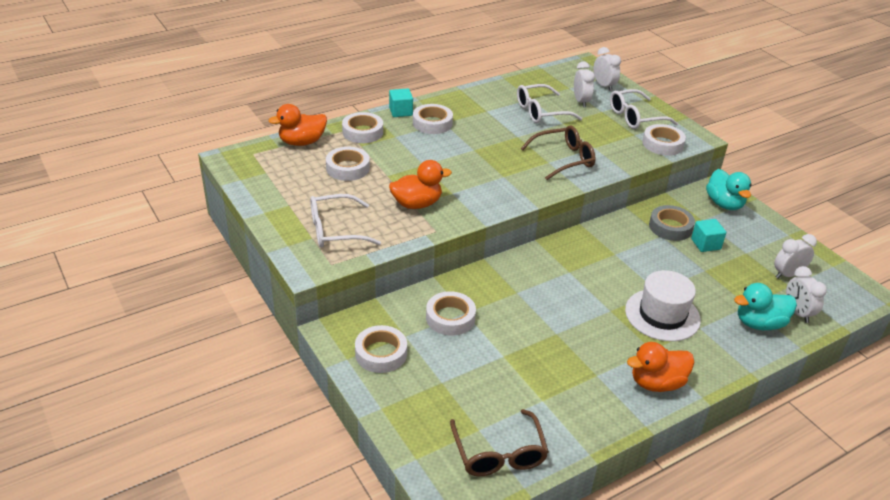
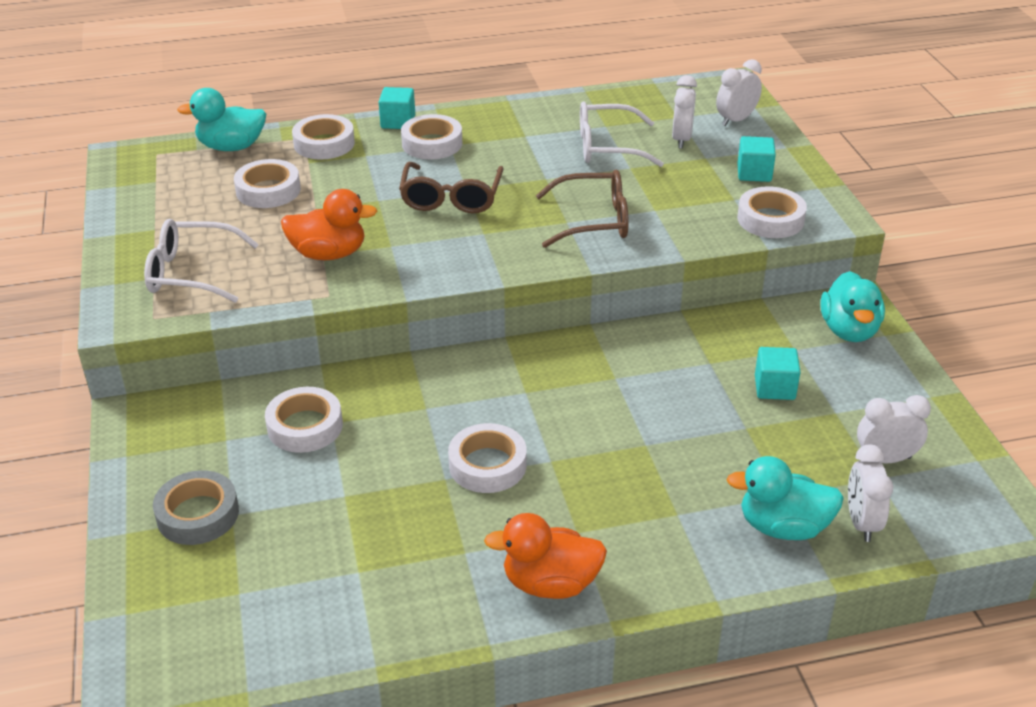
camera: 20 degrees right, 0 degrees up
(302, 142) = (231, 147): orange duck -> turquoise duck
(381, 353) = (176, 457): white tape -> white tape (487, 465)
(499, 453) = (244, 633): brown glasses -> brown glasses (451, 198)
(604, 86) = (736, 120): white clock -> white clock turned 120 degrees counterclockwise
(635, 117) = (754, 173): white glasses -> turquoise cube
(662, 315) = (629, 483): white hat -> none
(670, 227) = (733, 352): grey tape -> grey tape (198, 514)

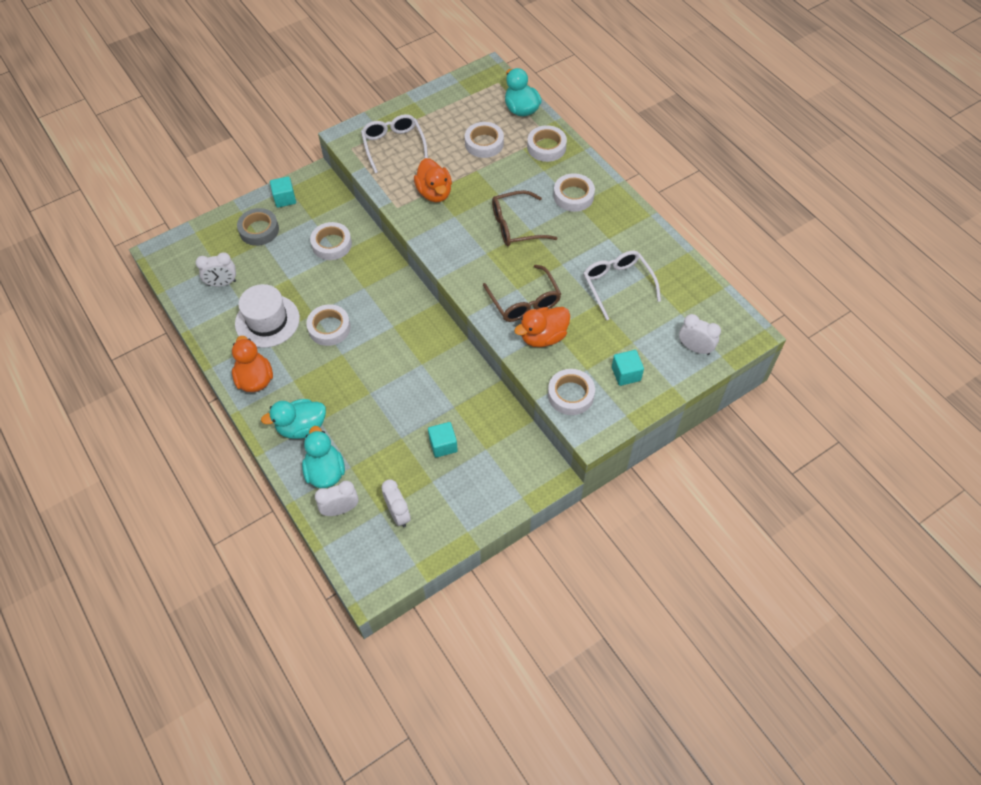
camera: 70 degrees right, 20 degrees up
(398, 122) = (590, 171): turquoise cube -> turquoise cube (285, 199)
(425, 542) = (267, 321): none -> white hat
(663, 219) = (543, 337): none -> orange duck
(681, 139) = (649, 323): white clock -> white clock (222, 283)
(849, 330) = (518, 475): turquoise duck -> turquoise duck (301, 427)

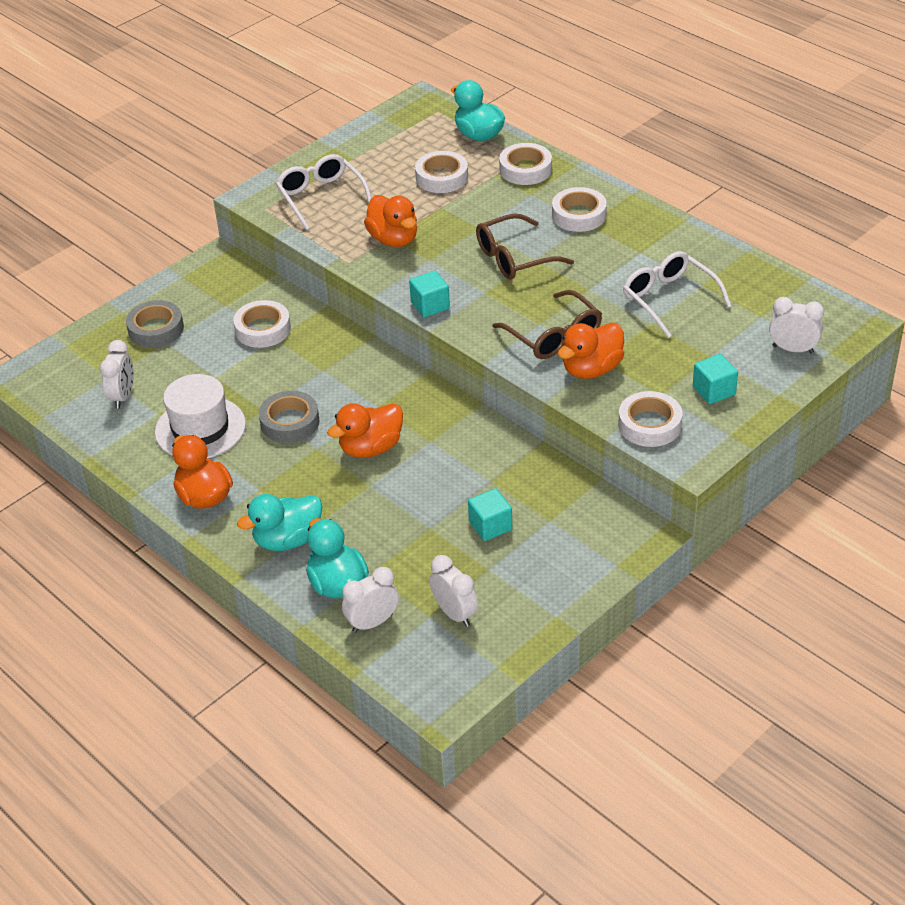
camera: 10 degrees left, 15 degrees down
(222, 283) = (123, 396): white clock -> white clock turned 60 degrees counterclockwise
(285, 199) = (181, 289): turquoise cube -> turquoise cube (430, 305)
(329, 328) = (290, 422): white tape -> grey tape
(379, 361) = (371, 448): none -> orange duck

